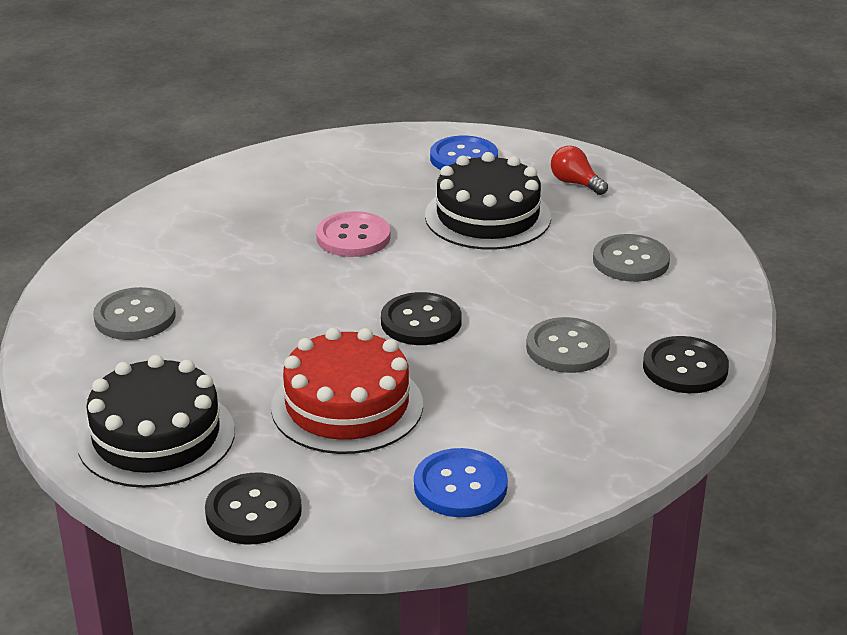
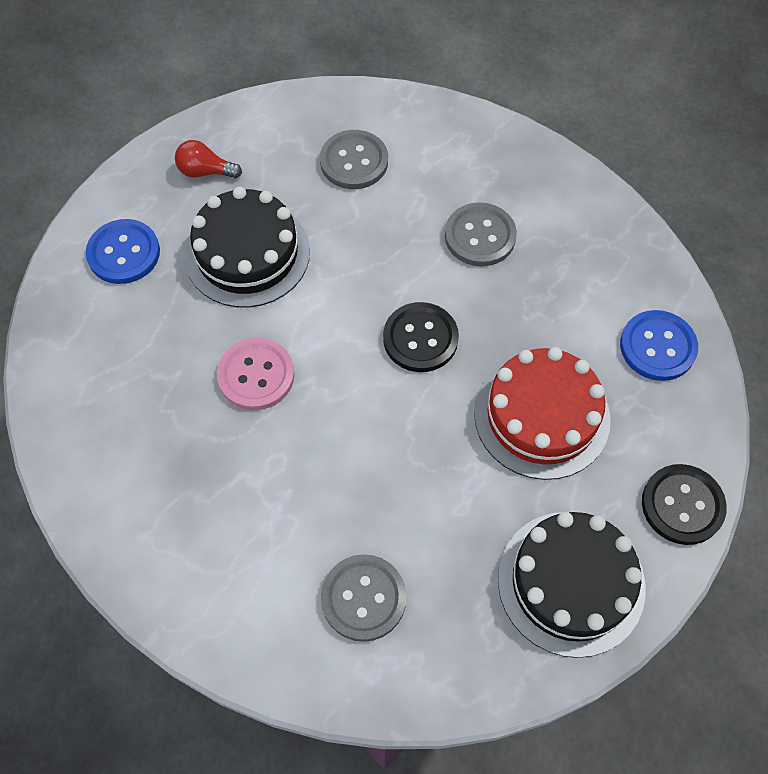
camera: 80 degrees left, 30 degrees up
(575, 183) = (205, 171): red light bulb -> red light bulb turned 45 degrees clockwise
(685, 368) = (519, 164): black button -> none

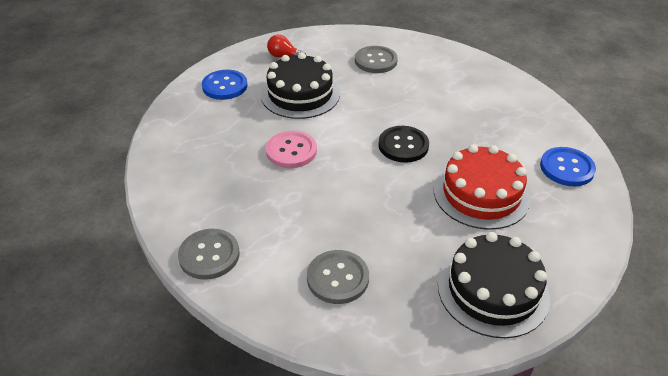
camera: 10 degrees right, 20 degrees down
(480, 236) = (450, 102): grey button -> grey button (209, 255)
(682, 505) = (581, 256): black button -> none

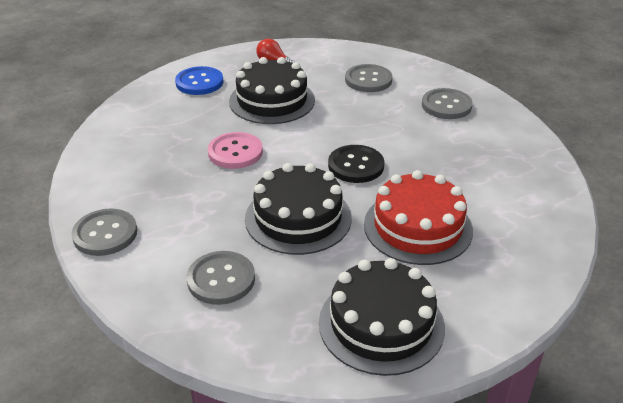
camera: 15 degrees right, 5 degrees down
(377, 205) = (298, 218): none -> black cake
(452, 75) = (446, 105): none -> grey button
(566, 168) = (531, 218): blue button -> none

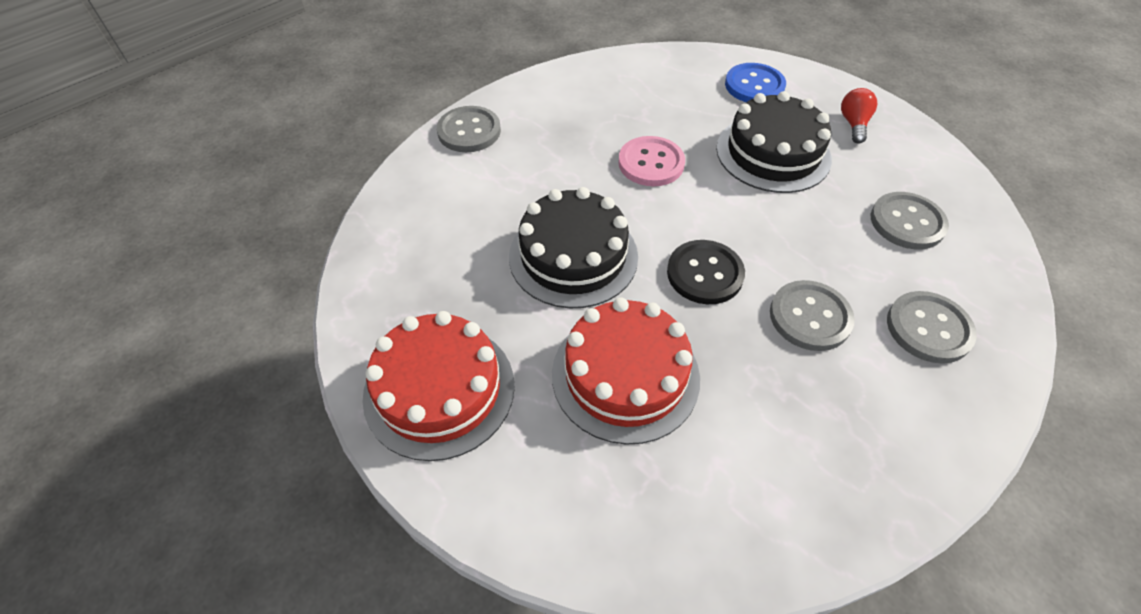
camera: 65 degrees right, 15 degrees up
(221, 279) = (447, 233): grey button -> grey button (810, 317)
(381, 324) = (439, 389): black cake -> red cake

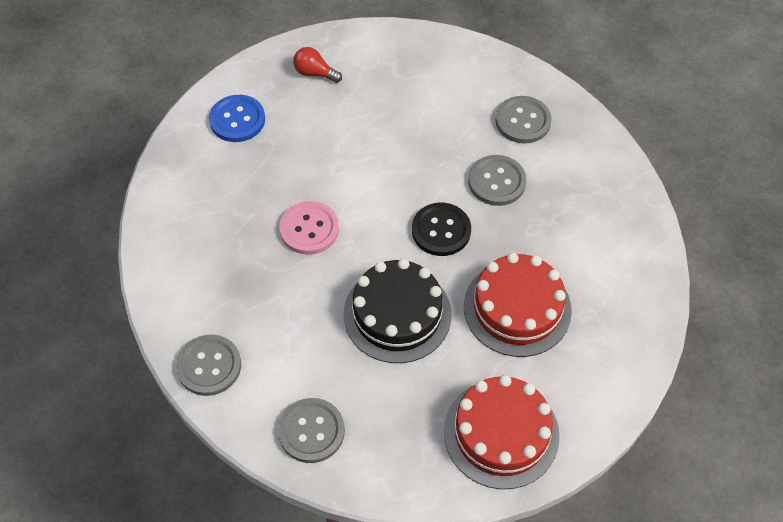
camera: 75 degrees left, 5 degrees up
(773, 153) = (328, 140): black cake -> none
(907, 222) = (430, 89): grey button -> grey button (311, 431)

